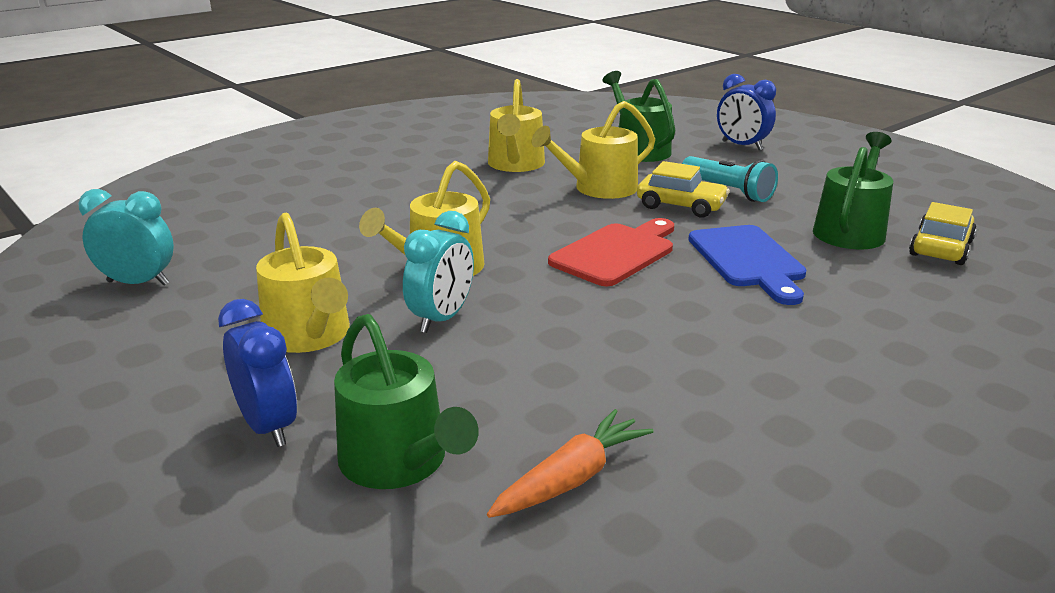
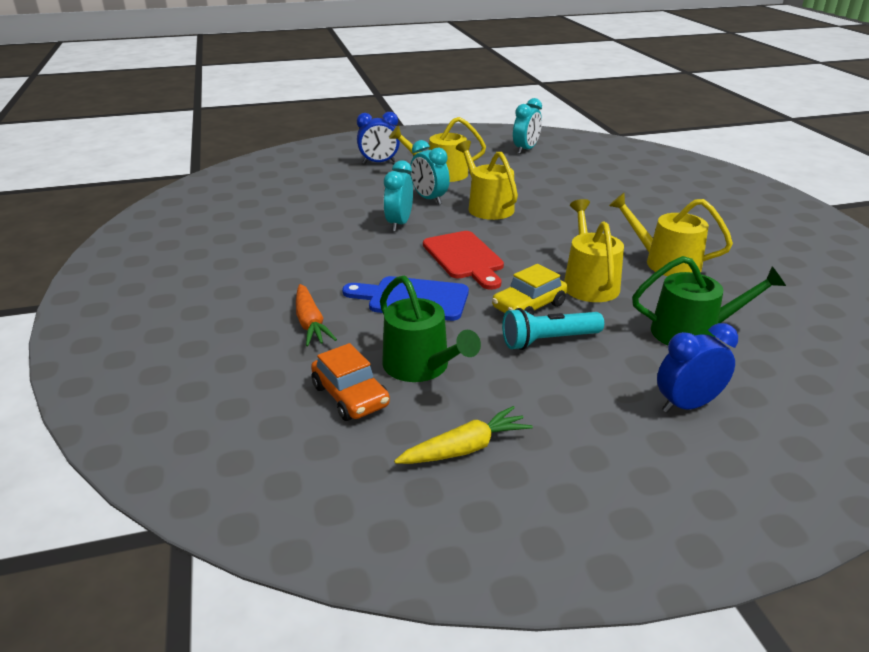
camera: 115 degrees right, 5 degrees up
(399, 462) = (332, 178): green watering can -> none
(562, 319) = (399, 224): none -> turquoise clock
(571, 479) = (285, 200): orange carrot -> orange carrot (310, 323)
(910, 197) = (464, 448): none -> yellow carrot
(940, 248) = (350, 396): yellow car -> orange car

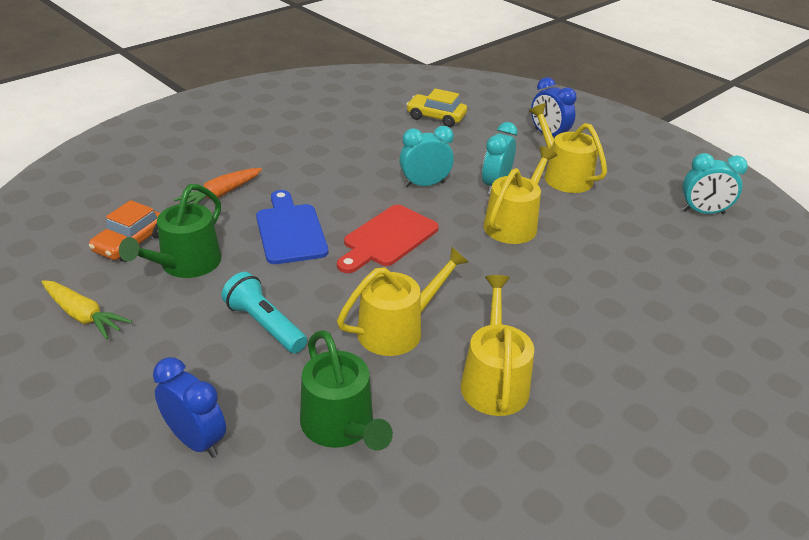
camera: 60 degrees right, 5 degrees up
(529, 306) = (321, 299): yellow car -> yellow car (436, 117)

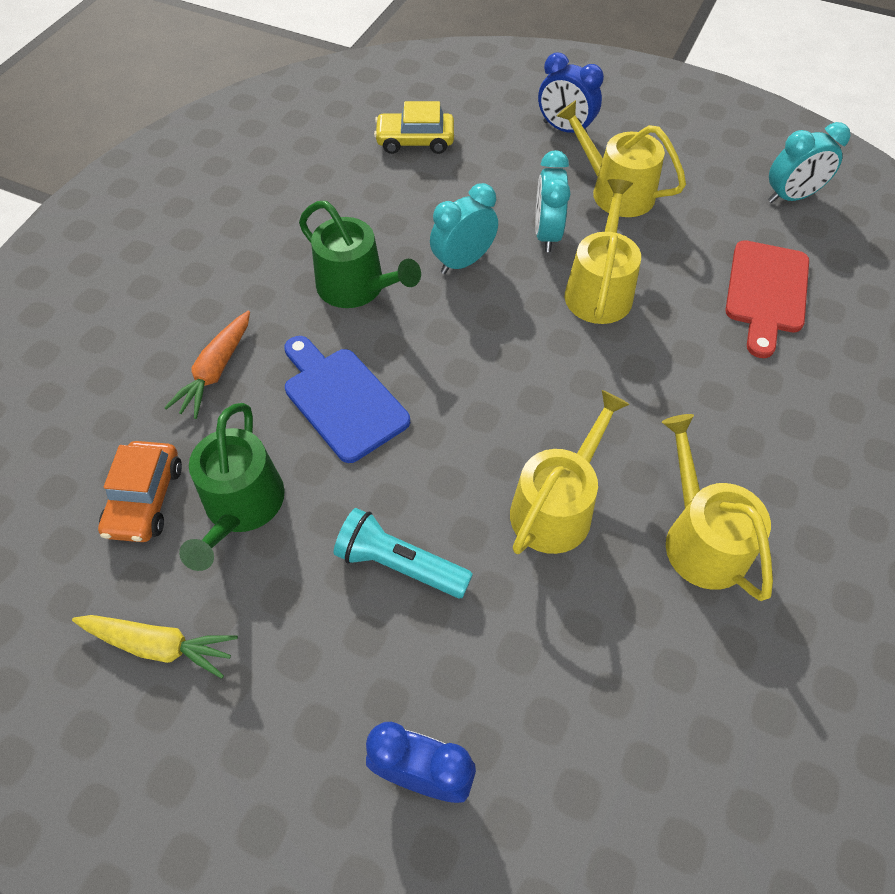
camera: 20 degrees left, 20 degrees up
(341, 426) = (573, 677): green watering can -> green watering can (357, 287)
(387, 238) = (467, 367): red cutting board -> red cutting board (766, 292)

